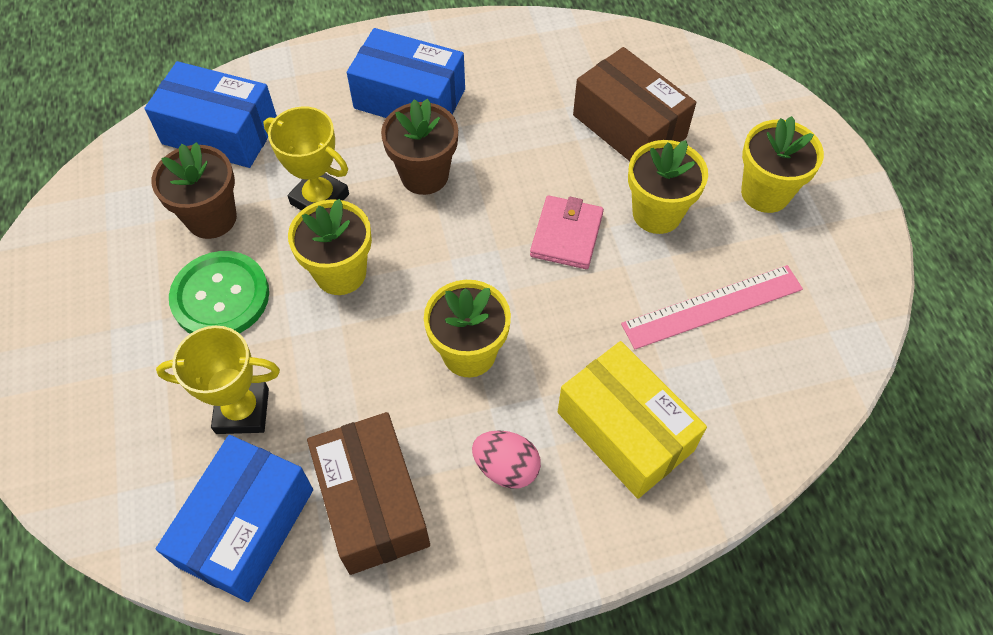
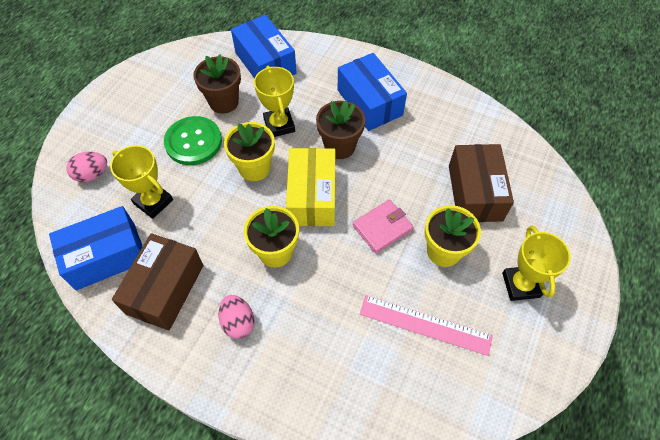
camera: 40 degrees right, 0 degrees up
(110, 441) = (92, 174): none -> pink egg
(625, 431) = (312, 352): yellow box -> yellow box (312, 196)
(765, 193) = (520, 285): yellow flower pot -> yellow trophy

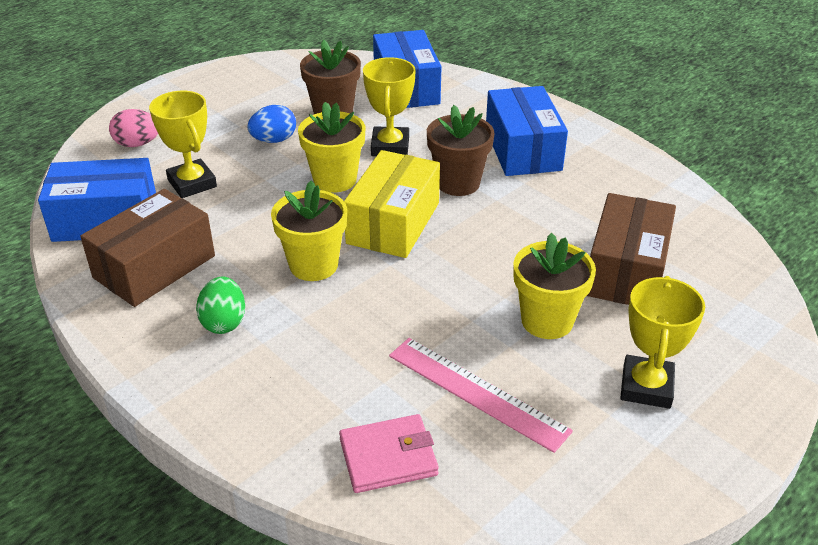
camera: 20 degrees right, 20 degrees down
(193, 142) = (274, 140): green button -> blue egg
(238, 322) = (224, 322): pink egg -> green egg
(382, 228) = (471, 275): pink wallet -> pink wallet (388, 457)

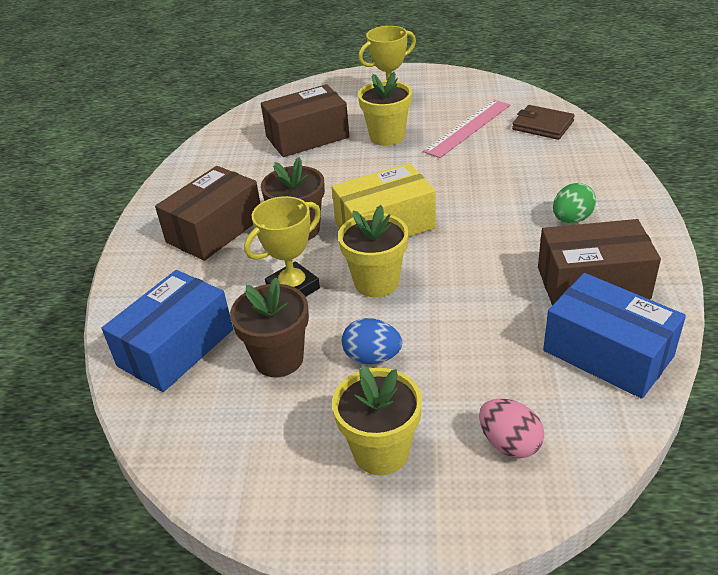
camera: 130 degrees left, 0 degrees up
(192, 183) = (496, 350): yellow trophy -> none
(313, 265) = (474, 225): yellow flower pot -> yellow flower pot (381, 452)
(388, 457) = (542, 125): pink wallet -> brown wallet
(477, 392) = (468, 128): pink ruler -> pink ruler turned 45 degrees clockwise
(523, 149) = (215, 230): blue box -> brown box

